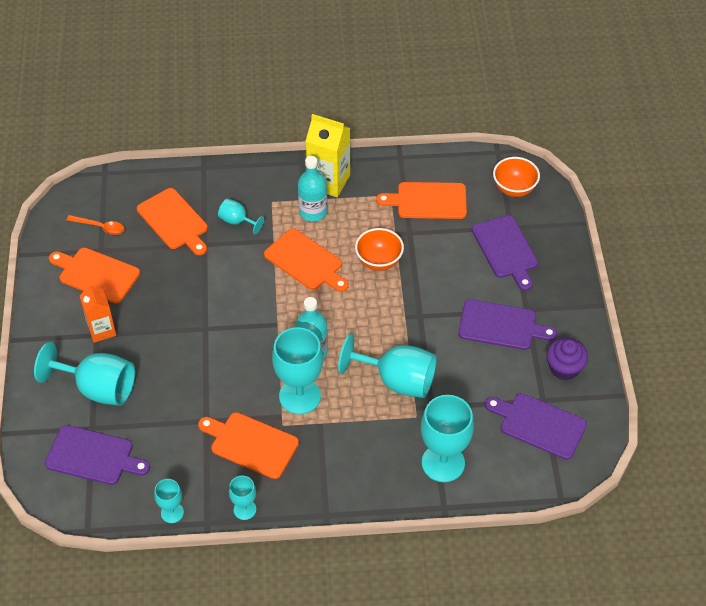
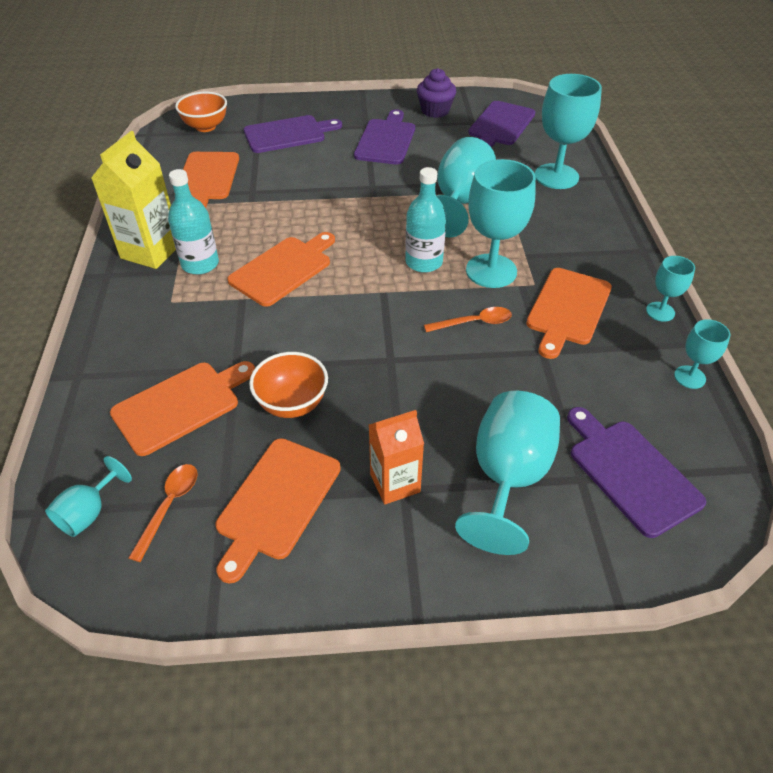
camera: 90 degrees left, 5 degrees down
(93, 456) = (630, 472): purple cutting board -> purple cutting board turned 45 degrees counterclockwise
(237, 221) = (199, 334): turquoise goblet -> turquoise goblet (89, 512)
(239, 380) = (474, 323): none -> orange spoon
(379, 261) = (291, 213): orange bowl -> orange bowl (292, 404)

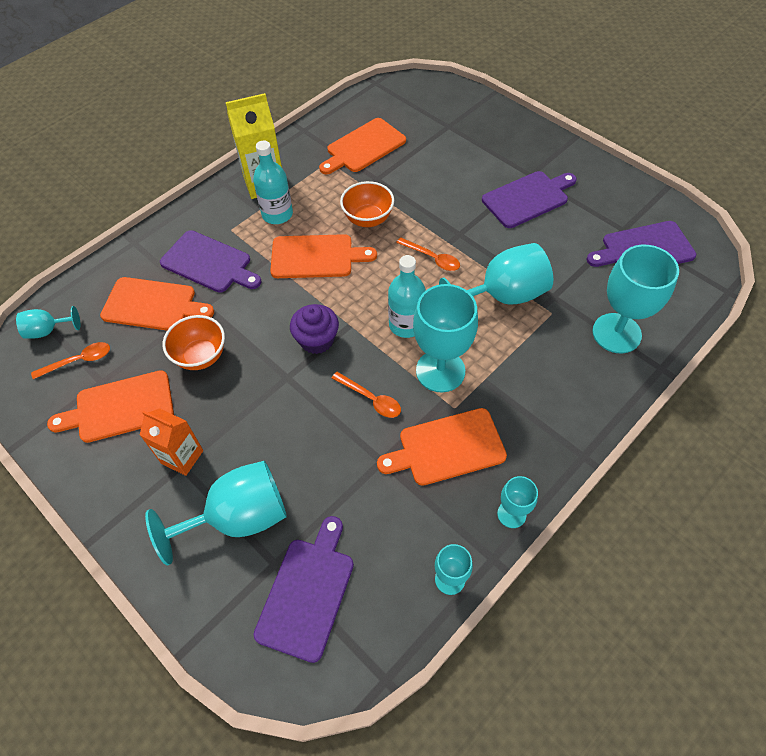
camera: 50 degrees right, 10 degrees up
(206, 127) = (418, 99): orange bowl -> orange bowl (368, 219)
(288, 134) = (464, 144): purple cutting board -> purple cutting board (209, 263)
(376, 212) = (432, 258): none -> orange spoon
(435, 111) = (608, 196): purple cupcake -> purple cupcake (317, 340)

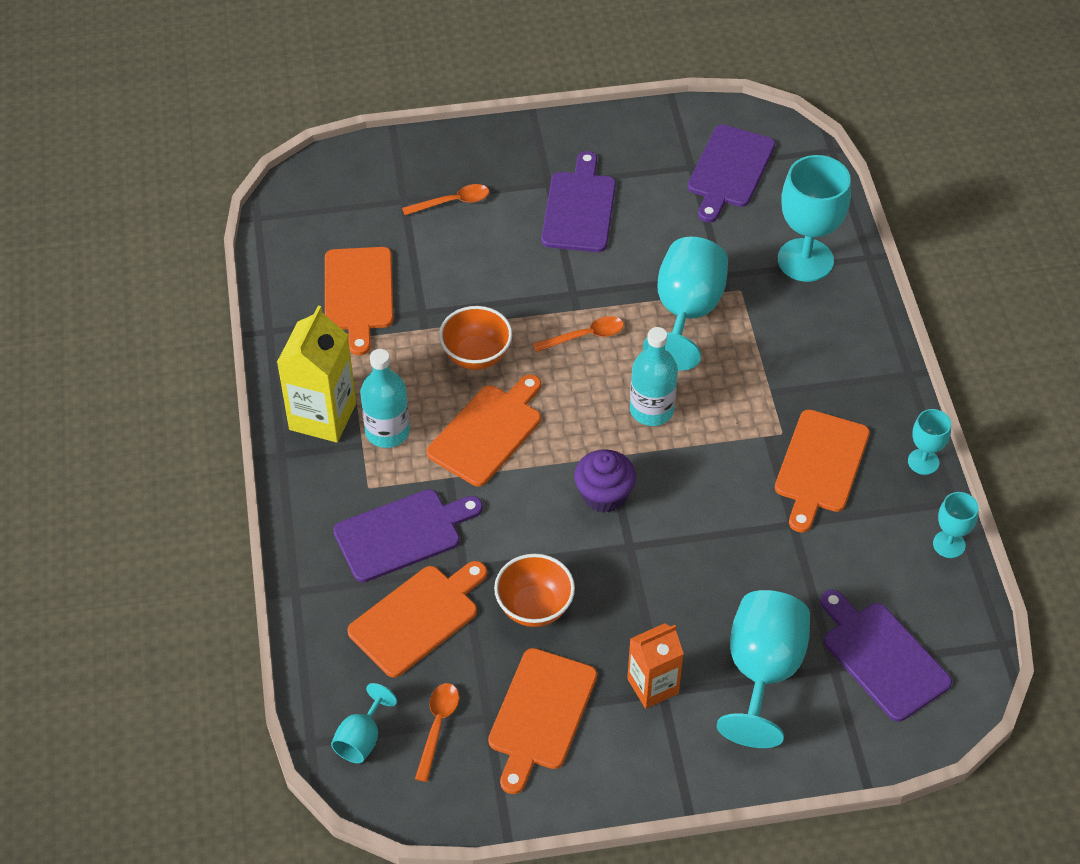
camera: 55 degrees left, 5 degrees down
(371, 399) = (716, 492): orange spoon -> orange spoon (452, 202)
(440, 371) = (731, 417): turquoise goblet -> none

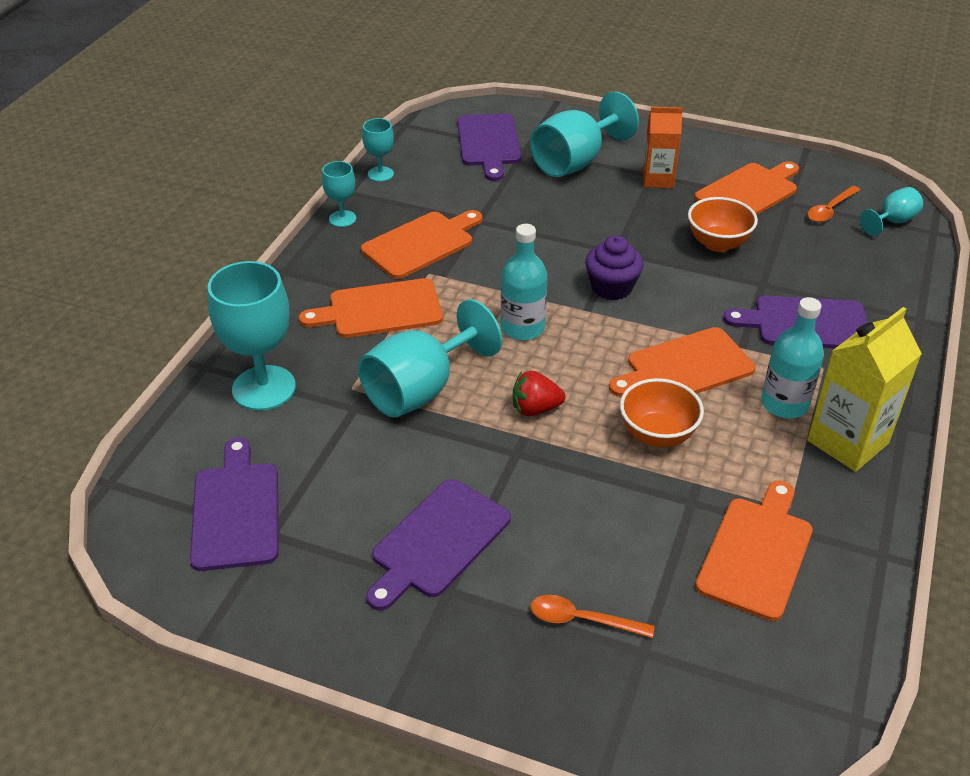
camera: 150 degrees left, 10 degrees down
(418, 617) = (817, 269): orange cutting board -> orange cutting board (380, 310)
(585, 336) = (535, 409): orange spoon -> red strawberry
(729, 170) = (236, 510): purple cutting board -> purple cutting board turned 60 degrees counterclockwise

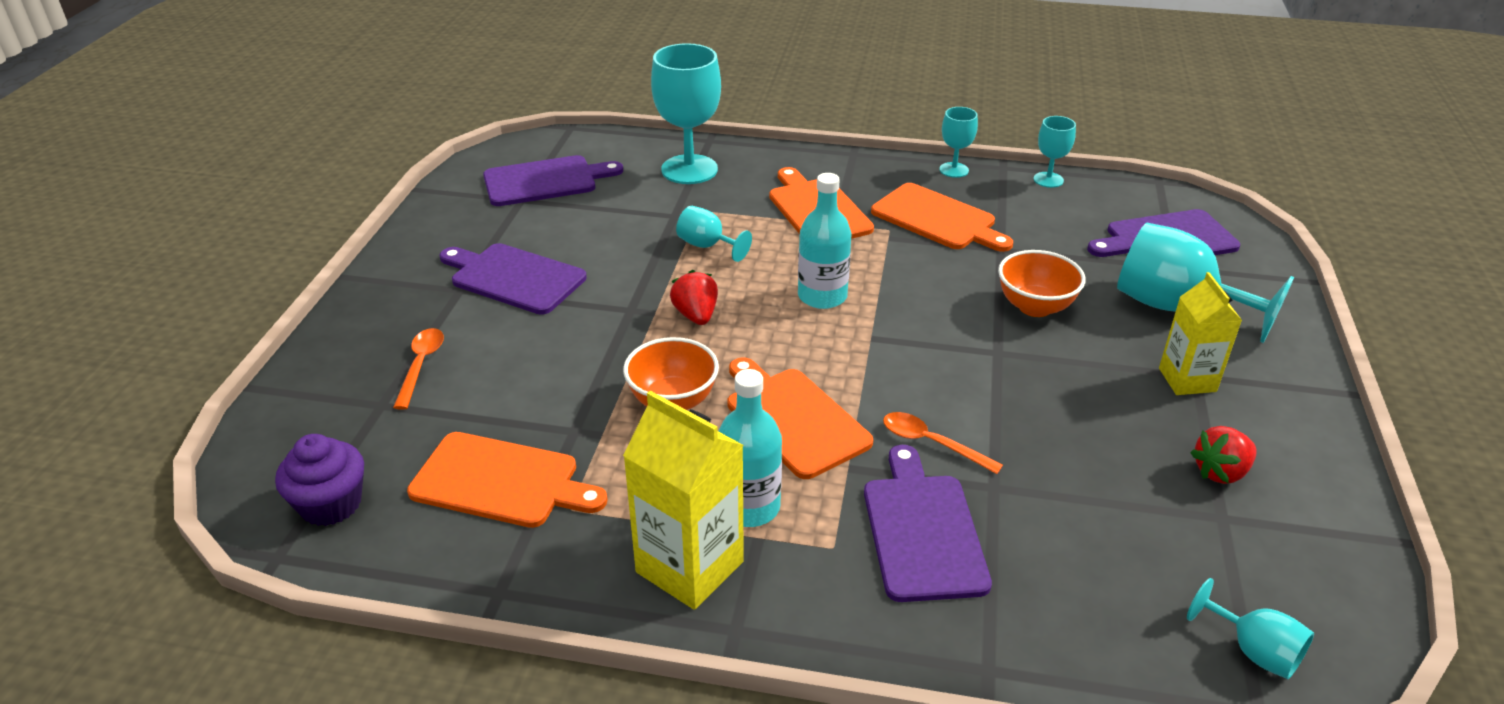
camera: 80 degrees right, 5 degrees down
(420, 389) = (707, 246): turquoise goblet -> turquoise goblet, size x0.52
(611, 287) = (922, 353): purple cupcake -> purple cupcake (331, 504)
(658, 179) = (1187, 380): orange carton -> yellow carton
(717, 243) = (1065, 441): orange bowl -> orange bowl (1035, 307)
(749, 192) = (1220, 472): orange cutting board -> red strawberry
(830, 209) = (1235, 567): orange spoon -> orange spoon (932, 443)

